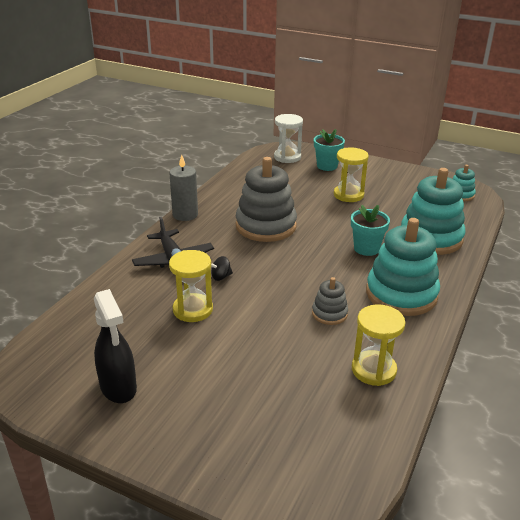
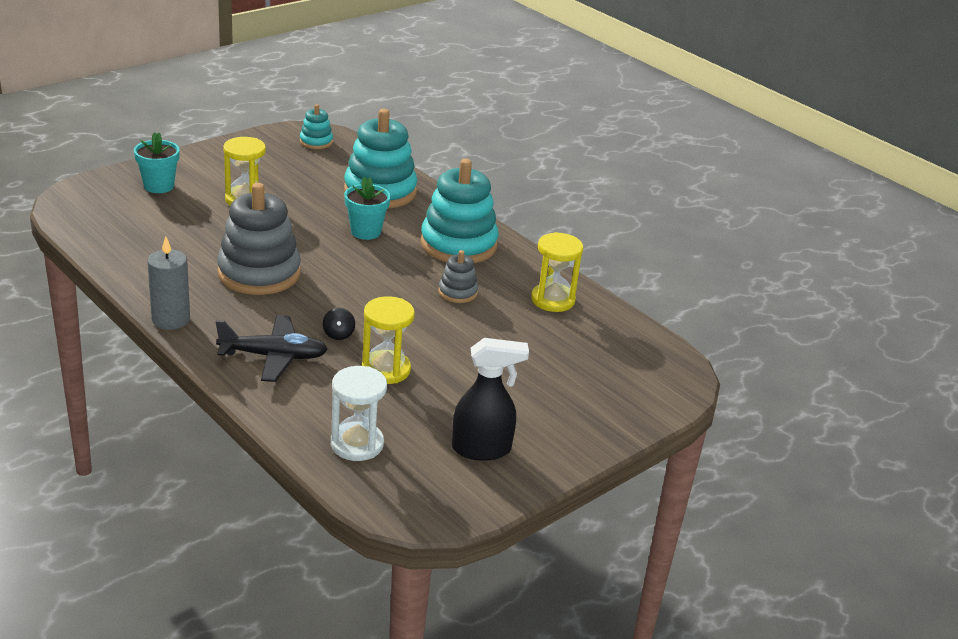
camera: 70 degrees left, 0 degrees up
(287, 157) = (100, 202): white hourglass -> white hourglass (357, 444)

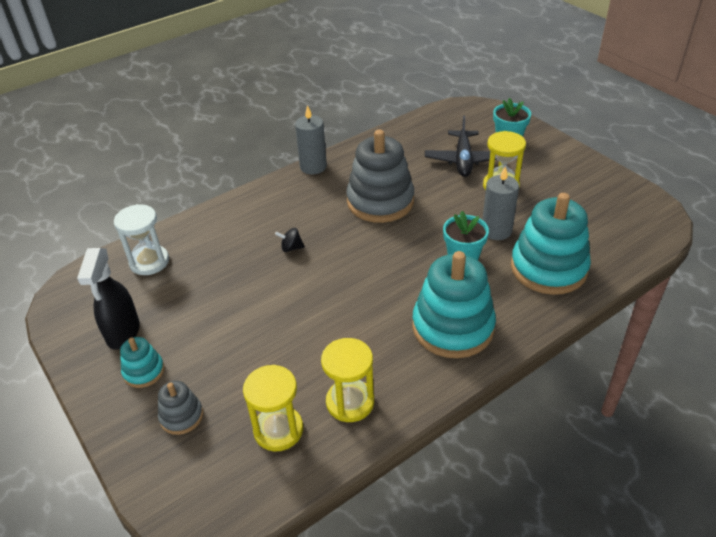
camera: 100 degrees right, 10 degrees up
(273, 356) = (263, 216): black plane -> black plane (463, 160)
(316, 142) = (638, 221): turquoise stacking toy -> turquoise stacking toy (144, 371)
(322, 210) = (496, 230): none -> grey candle
(386, 370) = (239, 276): yellow hourglass -> yellow hourglass (278, 430)
(457, 292) = (360, 324): grey stacking toy -> grey stacking toy (181, 416)

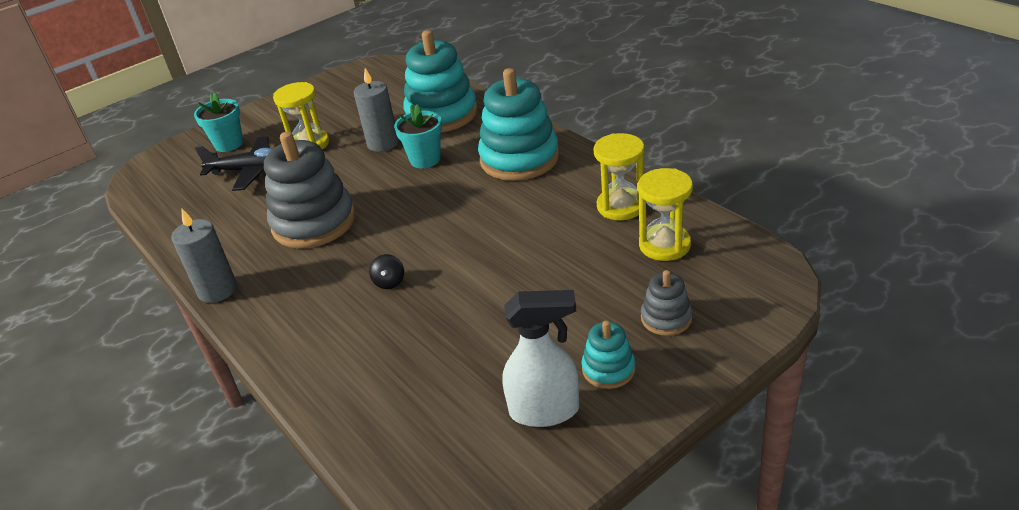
camera: 90 degrees left, 5 degrees down
(123, 333) = (545, 410): black spray bottle -> white spray bottle
(149, 262) = (400, 423): white hourglass -> none

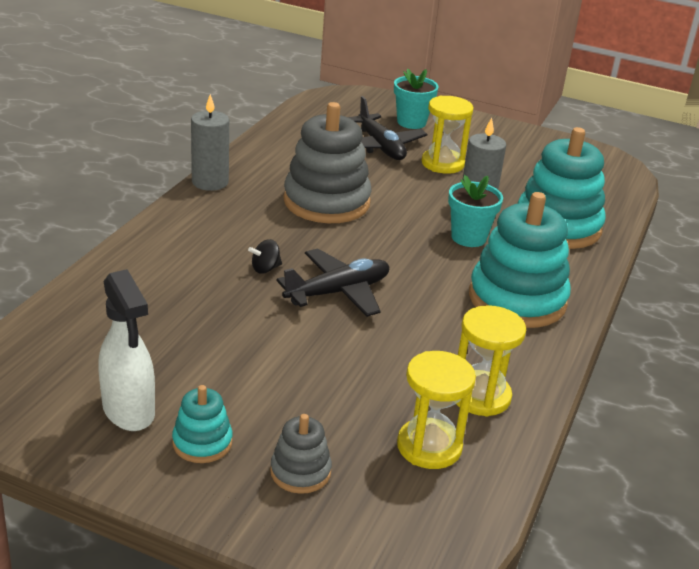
camera: 55 degrees right, 5 degrees down
(452, 247) = (338, 292): none -> black plane

